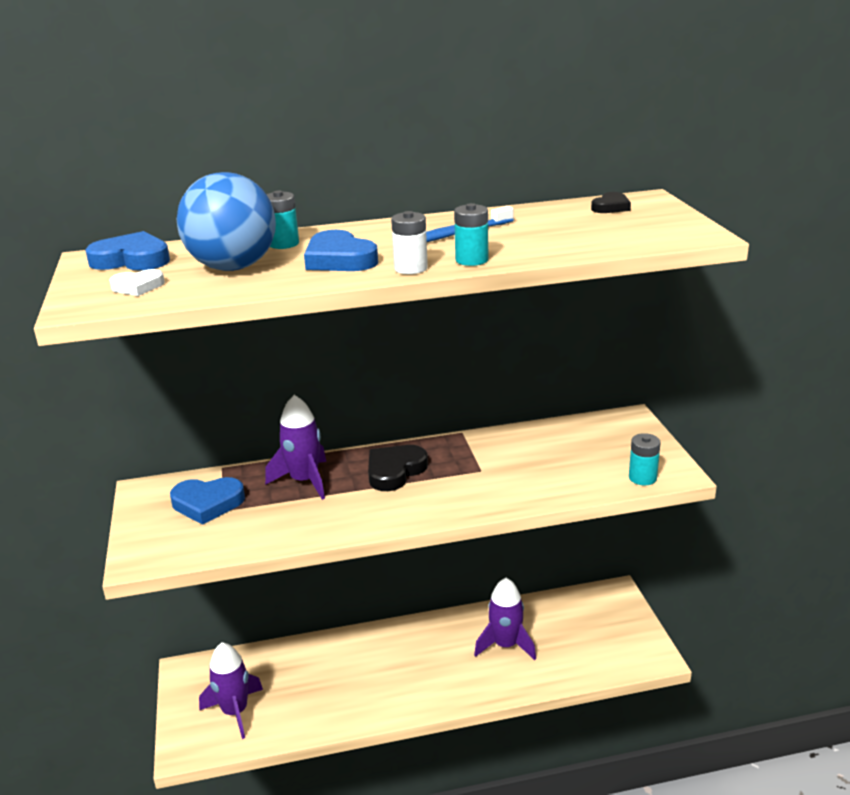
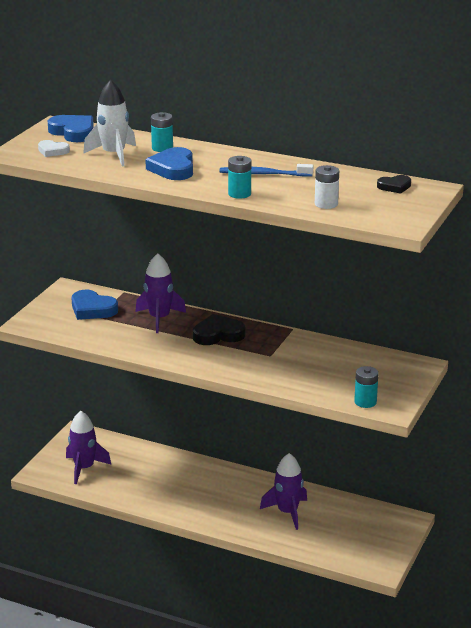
camera: 35 degrees right, 0 degrees up
(233, 267) = (113, 155): blue ball -> white rocket
(411, 268) = (198, 187): white battery -> white battery (326, 204)

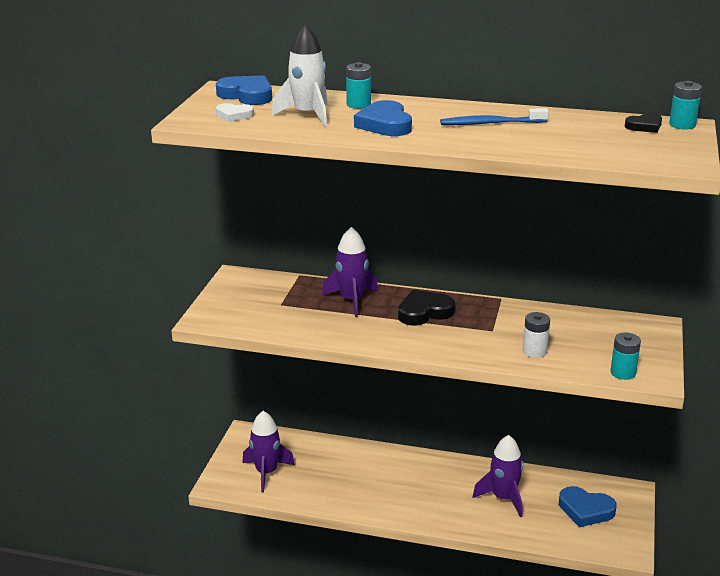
camera: 10 degrees left, 0 degrees up
(92, 309) = (273, 297): blue heart -> blue heart (585, 510)
(239, 194) = (479, 145): turquoise battery -> turquoise battery (682, 125)
(326, 204) = (584, 149): white battery -> white battery (534, 351)

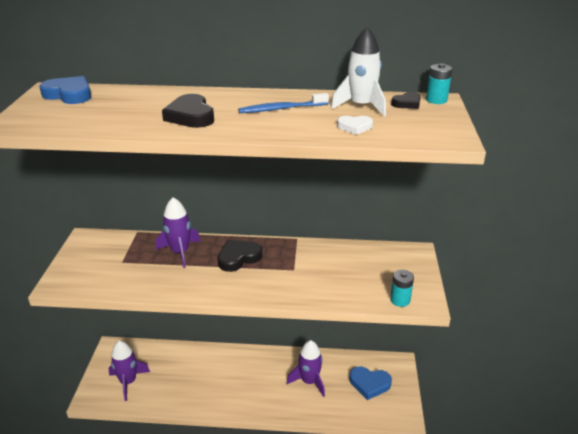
camera: 10 degrees left, 5 degrees up
(234, 115) = (55, 116): white heart -> white heart (354, 127)
(307, 115) = (122, 111): white rocket -> white rocket (361, 106)
(358, 104) = (167, 98): turquoise battery -> none
(385, 124) = (190, 116): blue heart -> black heart
(534, 351) = (329, 286): white battery -> none

